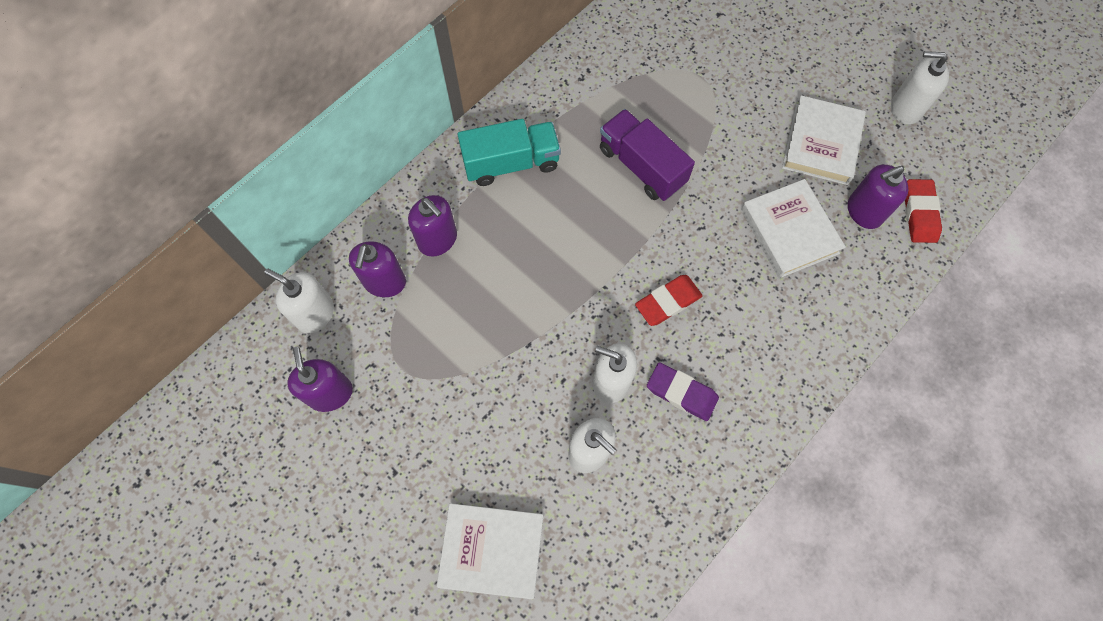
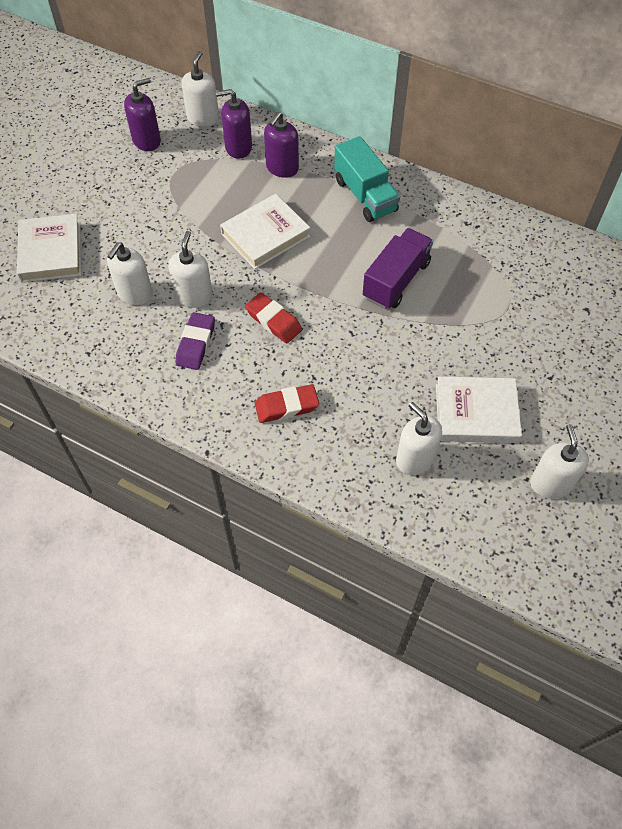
camera: 75 degrees right, 10 degrees down
(789, 231) = (371, 399): white book -> white book (265, 235)
(864, 211) = (415, 459): purple soap dispenser -> white soap dispenser
(919, 213) = (430, 508): red eraser -> red eraser (286, 406)

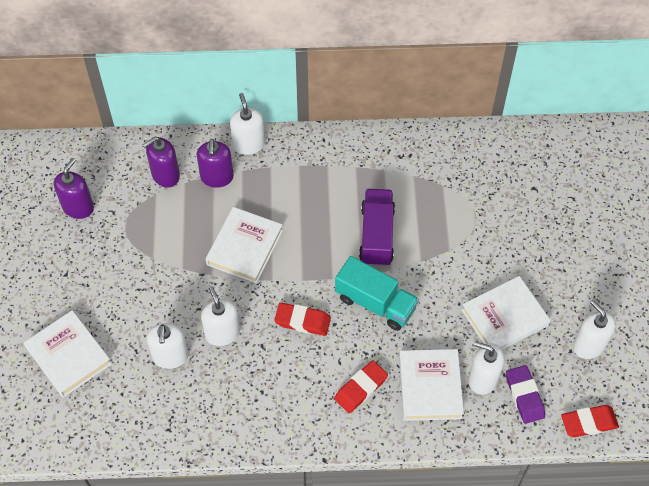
camera: 30 degrees left, 0 degrees up
(196, 344) = (253, 374): purple eraser -> purple eraser (524, 396)
(203, 118) = (114, 161): white soap dispenser -> white soap dispenser (248, 144)
(355, 439) = (430, 387): none -> white book
(365, 195) = (303, 170): turquoise truck -> turquoise truck (375, 303)
(501, 559) = (588, 423): none -> red eraser

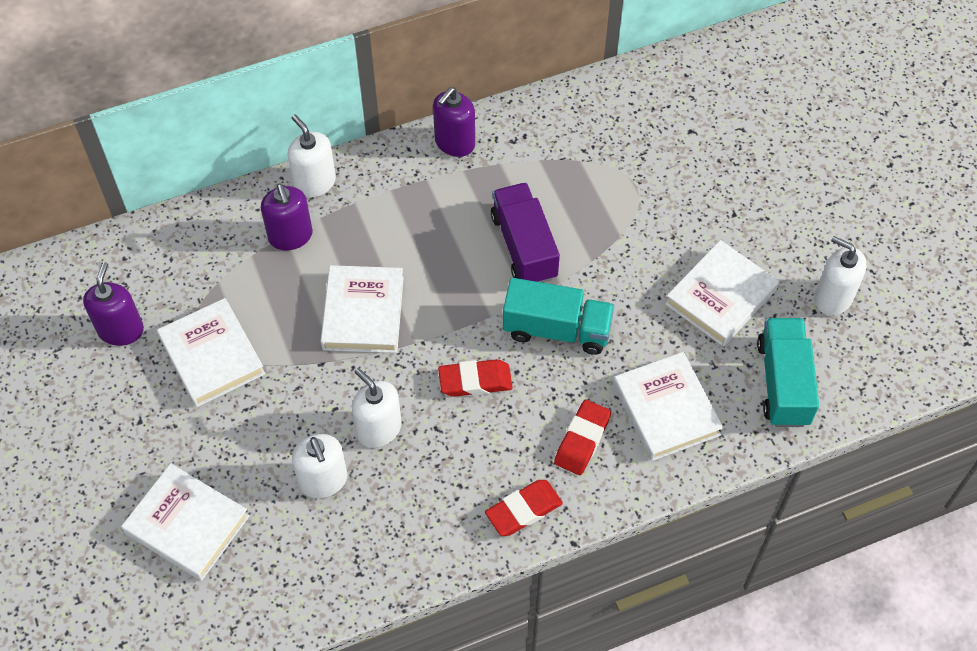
camera: 20 degrees left, 0 degrees up
(131, 245) = (212, 356): none -> white book
(165, 175) = (221, 254): purple soap dispenser -> purple soap dispenser (454, 143)
(483, 379) = (725, 379): white soap dispenser -> none
(524, 396) = (783, 383): purple eraser -> turquoise truck
(588, 423) = (871, 389): red eraser -> red eraser (523, 510)

